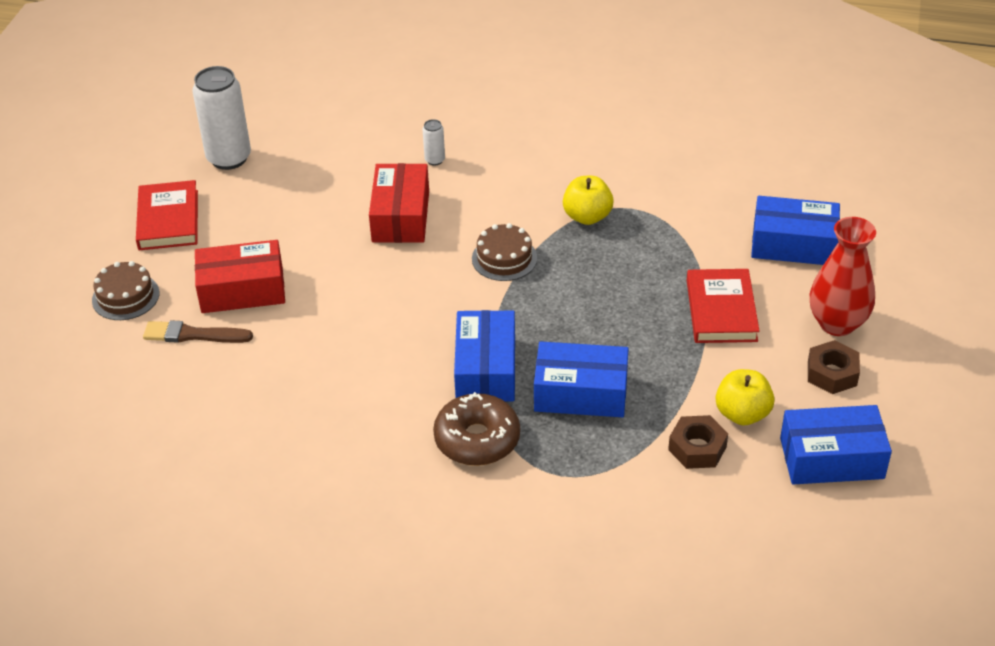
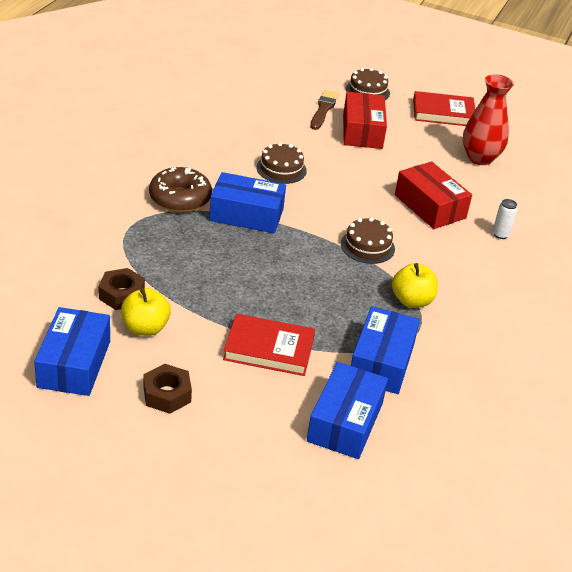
camera: 95 degrees right, 5 degrees down
(229, 158) = (512, 143): white can -> none
(367, 354) = (281, 169): none -> brown cake
(401, 216) = (430, 206): red box -> red box turned 45 degrees clockwise
(580, 393) = (204, 252): blue box -> blue box (381, 362)
(837, 323) = (227, 418): red vase -> red vase (480, 158)

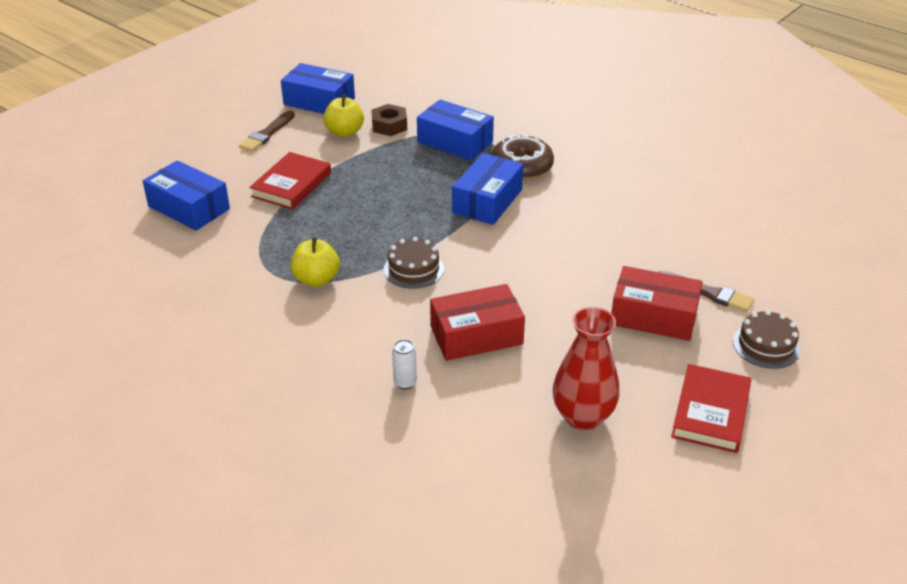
camera: 110 degrees right, 0 degrees up
(167, 394) = (267, 134): brown nut -> brown brush
(281, 169) = (569, 236): brown cake -> none
(381, 362) = (244, 241): blue box -> blue box (455, 142)

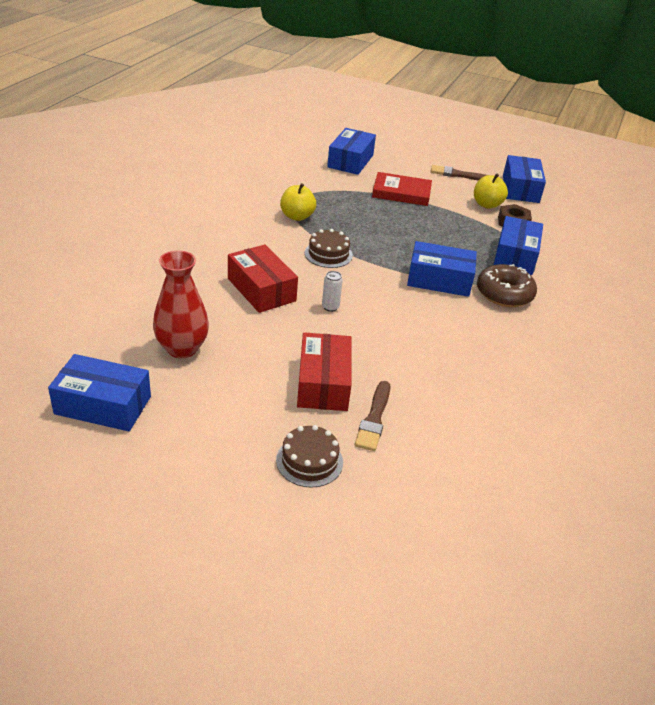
camera: 70 degrees right, 0 degrees up
(405, 382) = (199, 264): white can -> white can (330, 307)
(680, 494) = (103, 405): none -> blue box
(710, 412) = (204, 422): red book -> none

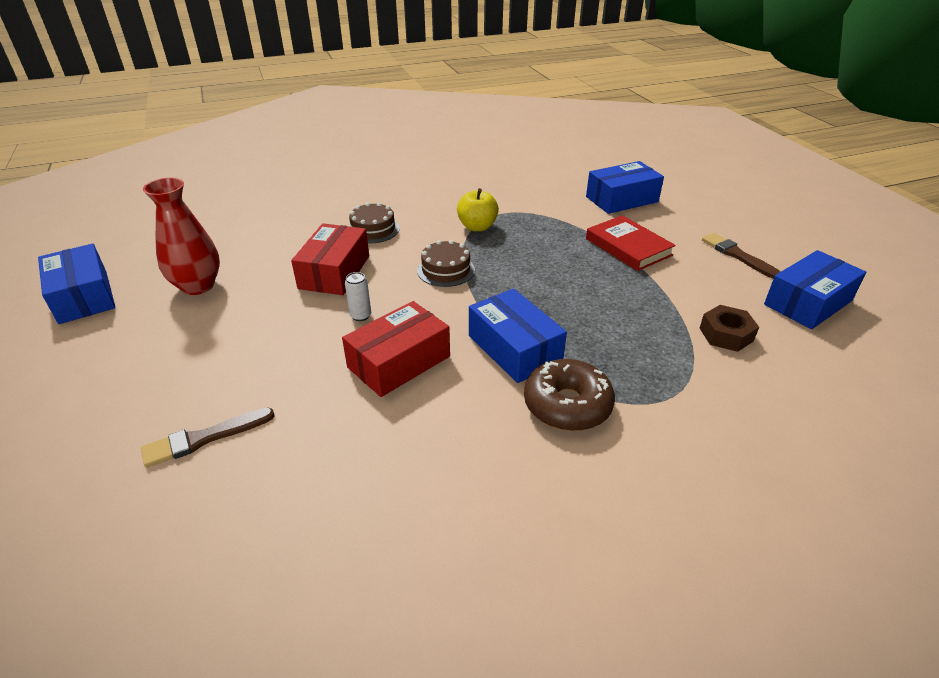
camera: 50 degrees right, 0 degrees up
(309, 461) = (94, 435): brown cake -> brown cake (373, 229)
(323, 383) = (230, 377): red box -> red box (399, 362)
(487, 204) = (722, 300): yellow apple -> none
(515, 256) = (661, 372): blue box -> none

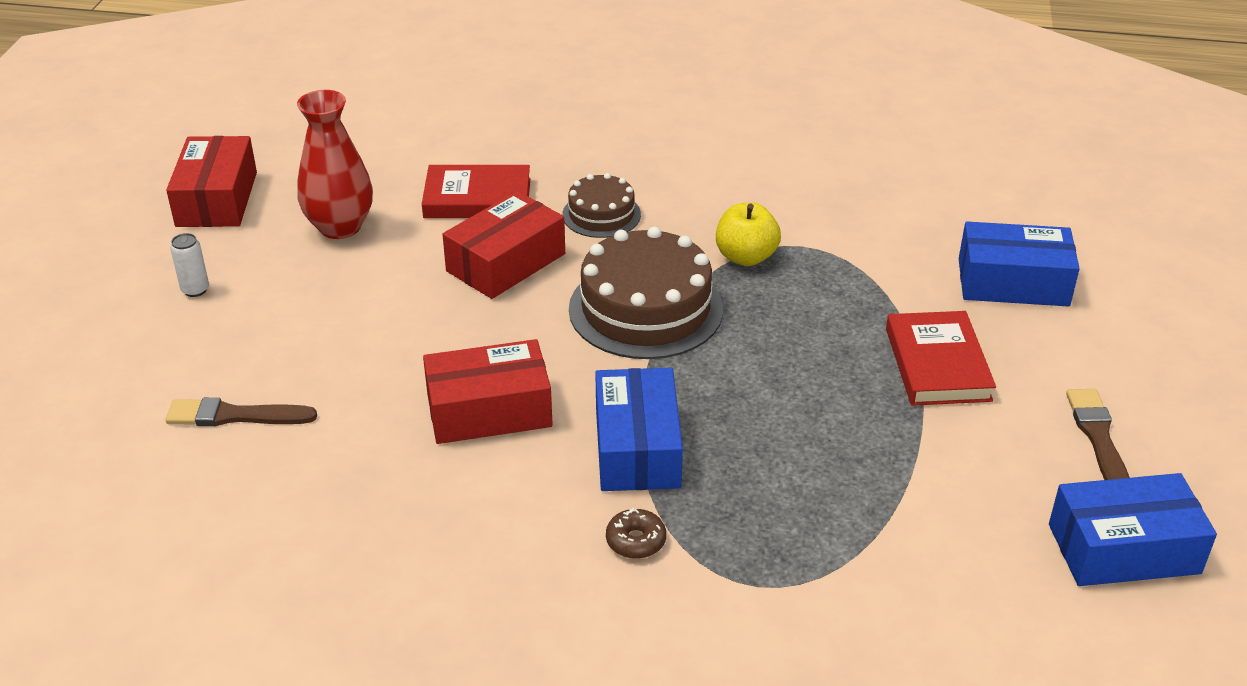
camera: 30 degrees right, 0 degrees up
(83, 296) = (217, 199): blue box -> red box
(285, 242) = (477, 198): none -> red book
(360, 316) = (491, 335): white can -> white can (195, 290)
(446, 270) = (645, 309): brown cake -> brown cake, size x1.81
(567, 405) = (636, 541): brown donut -> brown donut, size x0.51
(726, 334) = (939, 542): brown nut -> none

